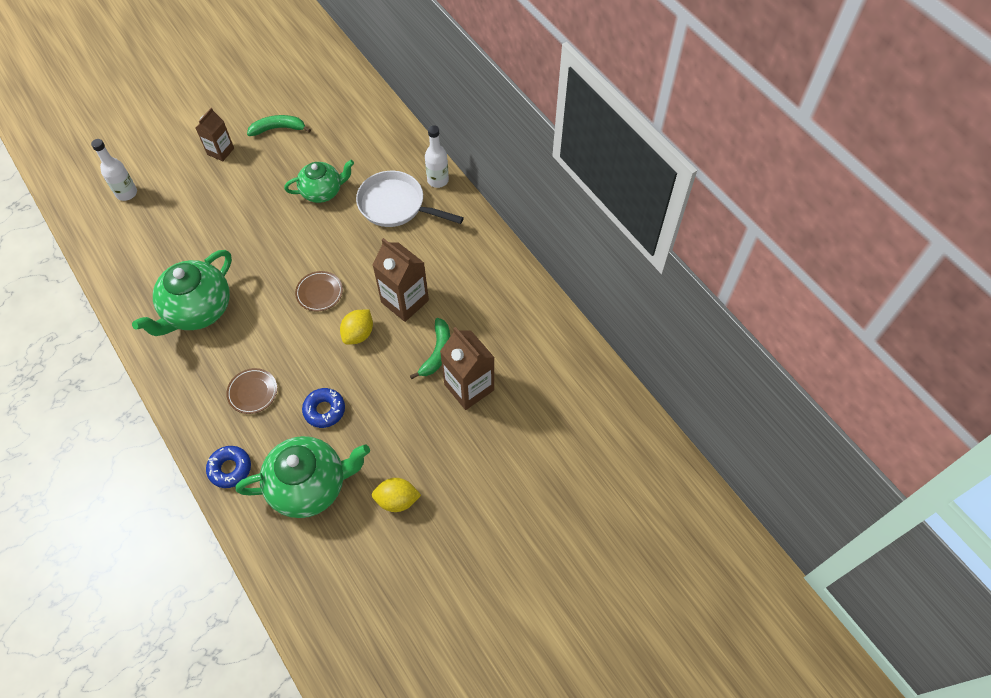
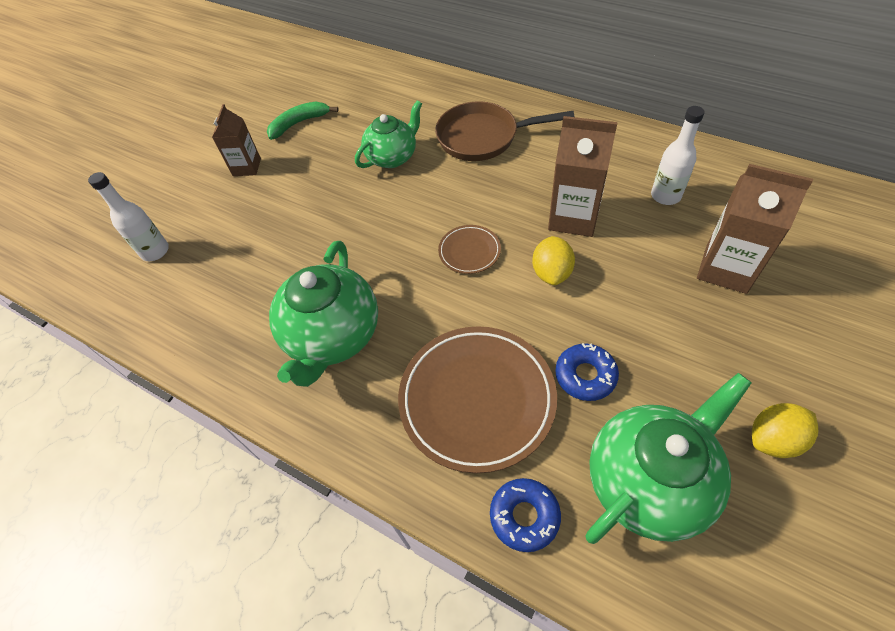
camera: 20 degrees left, 5 degrees down
(252, 392) = (477, 399): brown plate -> brown plate, size x2.11
(396, 205) = (483, 137): white pan -> brown pan
(437, 352) = (656, 251): green banana -> none
(438, 180) = (507, 100): white bottle -> white bottle (665, 196)

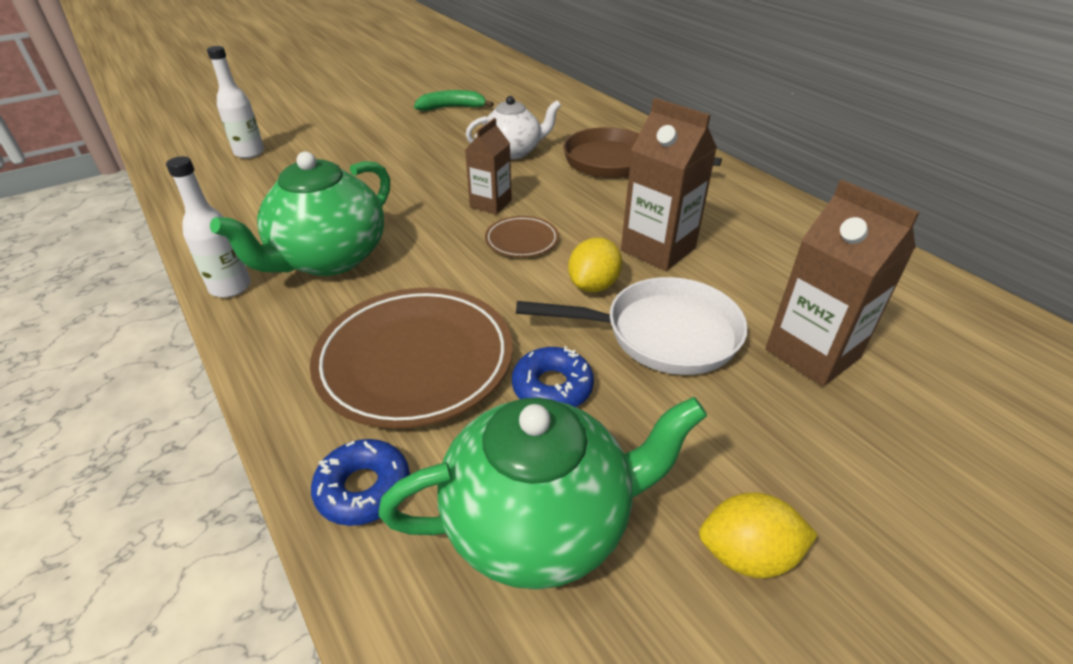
camera: 20 degrees right, 15 degrees down
(247, 167) = (379, 123): brown carton -> brown carton (490, 204)
(393, 157) = (513, 151): green teapot -> white teapot
(626, 296) = (662, 334): none -> white pan
(665, 196) = (784, 265): white bottle -> white bottle (230, 287)

